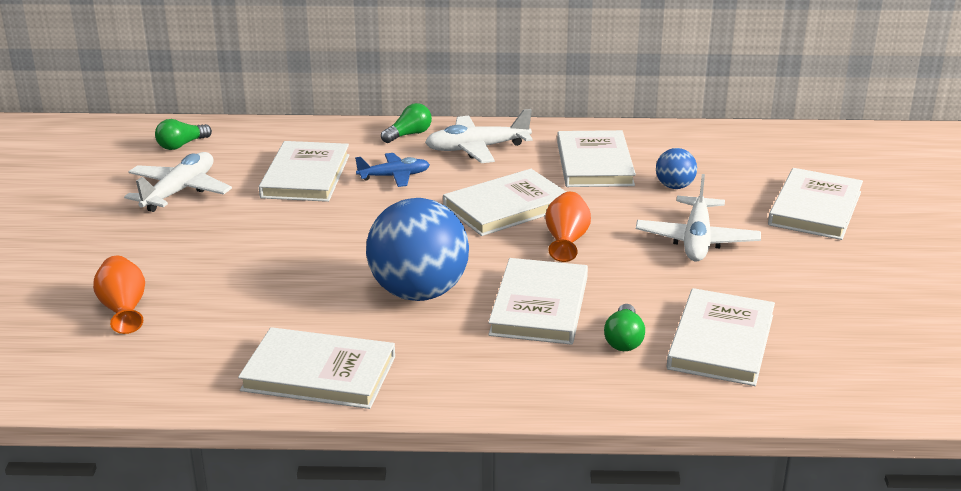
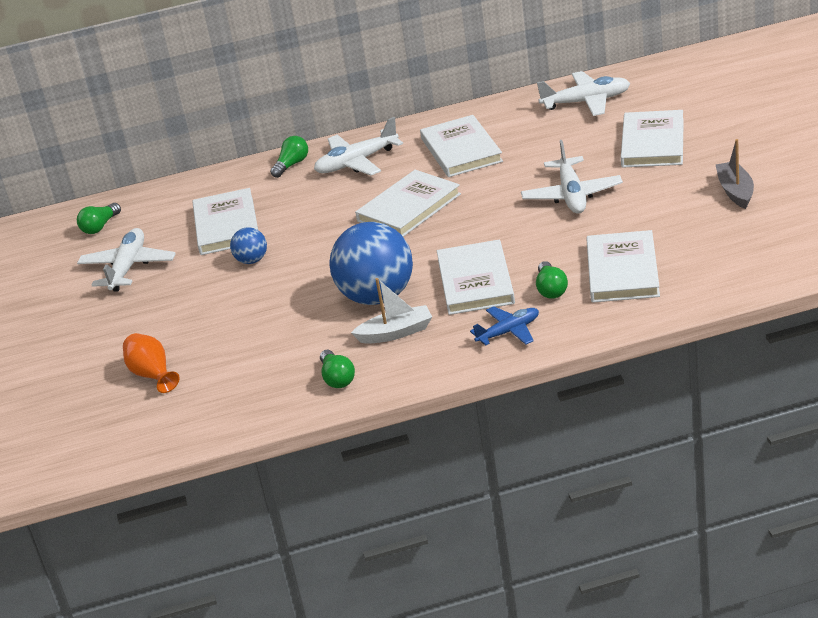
camera: 10 degrees left, 5 degrees up
(319, 373) = (337, 378): white book -> green light bulb
(394, 176) = (301, 206): blue plane -> blue plane (509, 332)
(416, 339) = (395, 333): none -> white boat
(566, 241) = (470, 223): orange vase -> none
(674, 186) = (535, 153): blue ball -> blue ball (252, 260)
(755, 149) = (586, 102): none -> white plane
(897, 286) = (735, 191): none -> grey boat

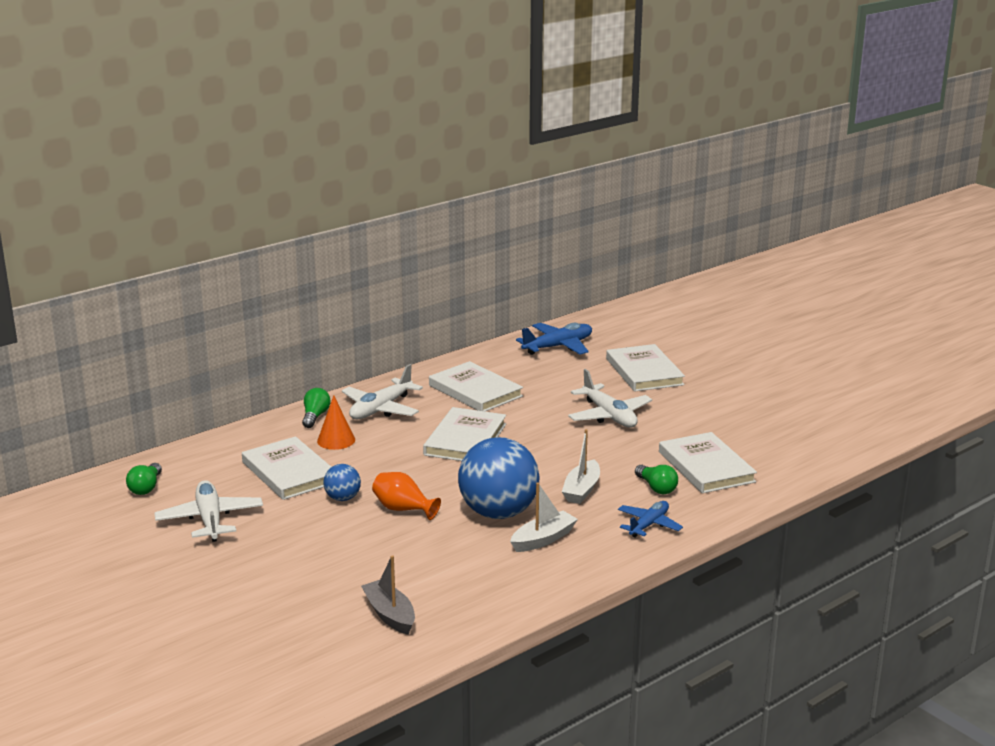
camera: 30 degrees left, 10 degrees down
(152, 375) = (320, 609): orange vase -> orange vase (403, 509)
(291, 194) = (336, 440): none -> orange cone
(337, 378) = (519, 584): green light bulb -> none
(475, 281) = (582, 490): white book -> white boat
(586, 102) = (558, 346): white plane -> blue plane
(735, 191) = (746, 400): grey boat -> grey boat (390, 615)

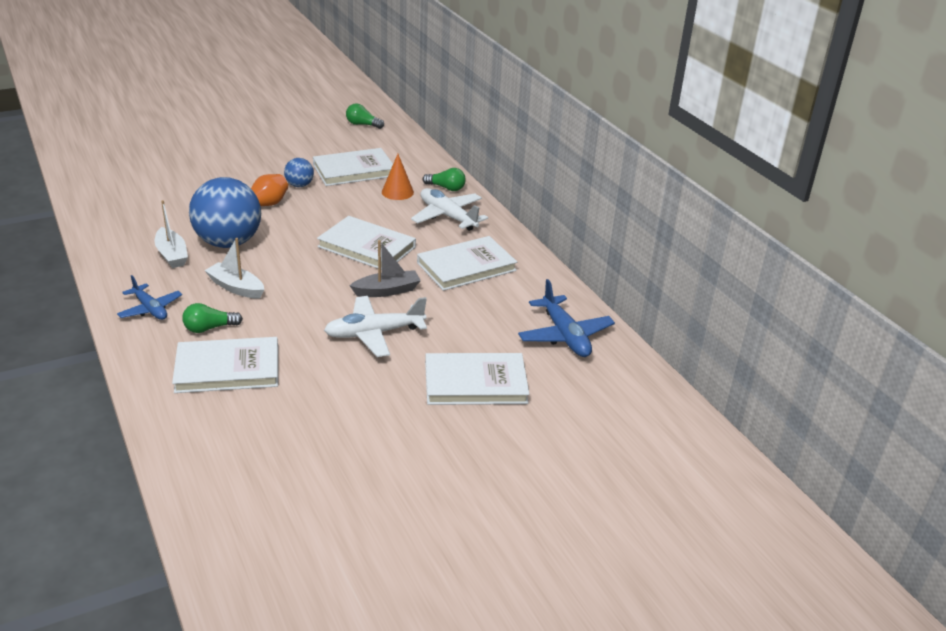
camera: 100 degrees right, 10 degrees up
(210, 520) = (303, 141): white plane -> none
(390, 615) = (130, 185): grey boat -> grey boat (387, 291)

